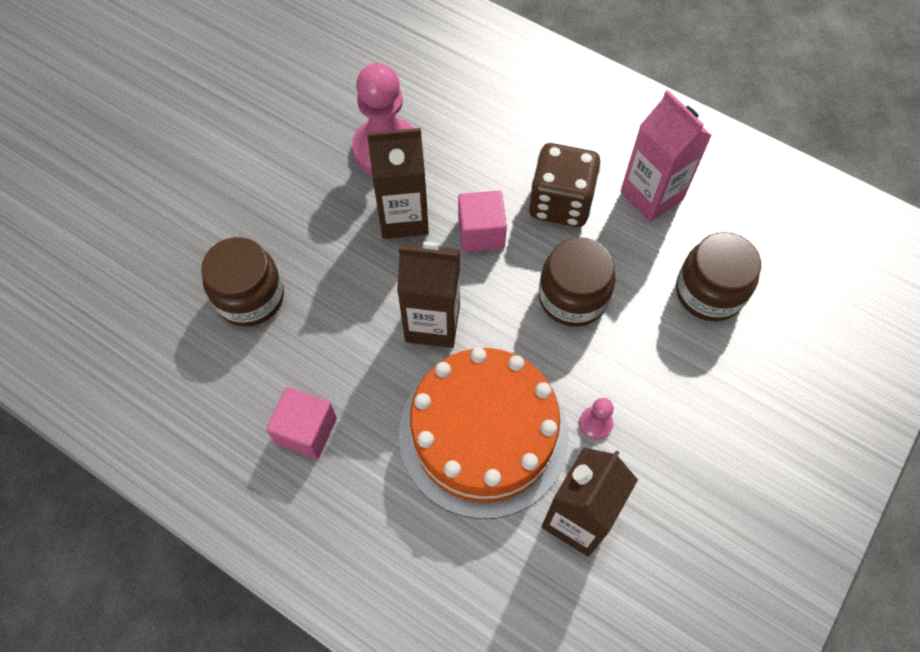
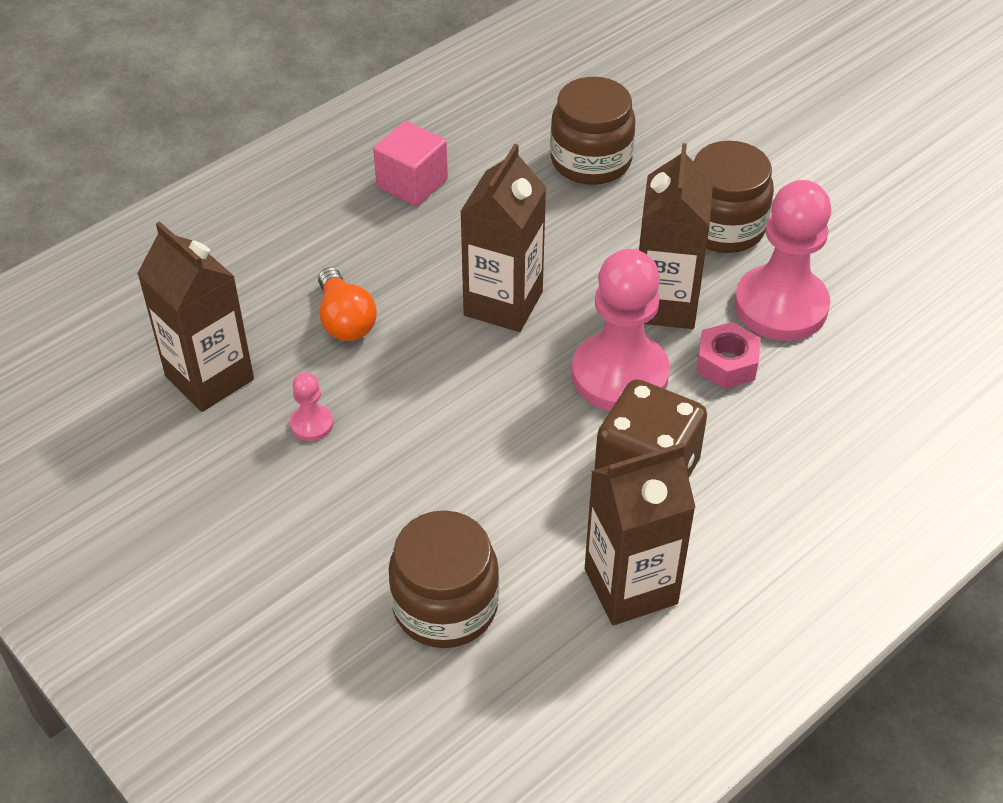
camera: 105 degrees right, 15 degrees down
(450, 172) = (727, 363): none -> pink nut
(481, 233) = (619, 375): pink cube -> pink pawn
(483, 434) = (345, 320): orange cake -> orange light bulb
(572, 297) = (491, 446): brown jar -> brown jar (723, 227)
(651, 196) = (630, 586): pink carton -> brown carton

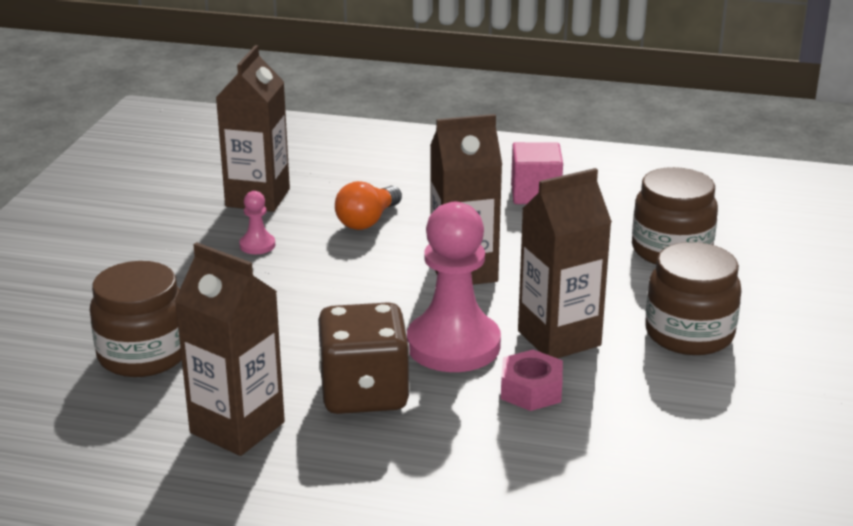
camera: 55 degrees right, 20 degrees down
(780, 306) = (636, 394): pink pawn -> none

